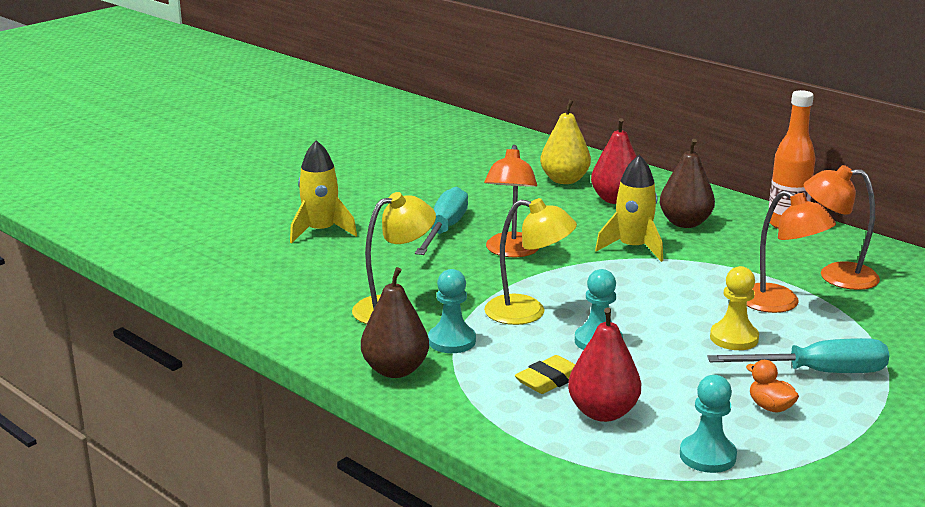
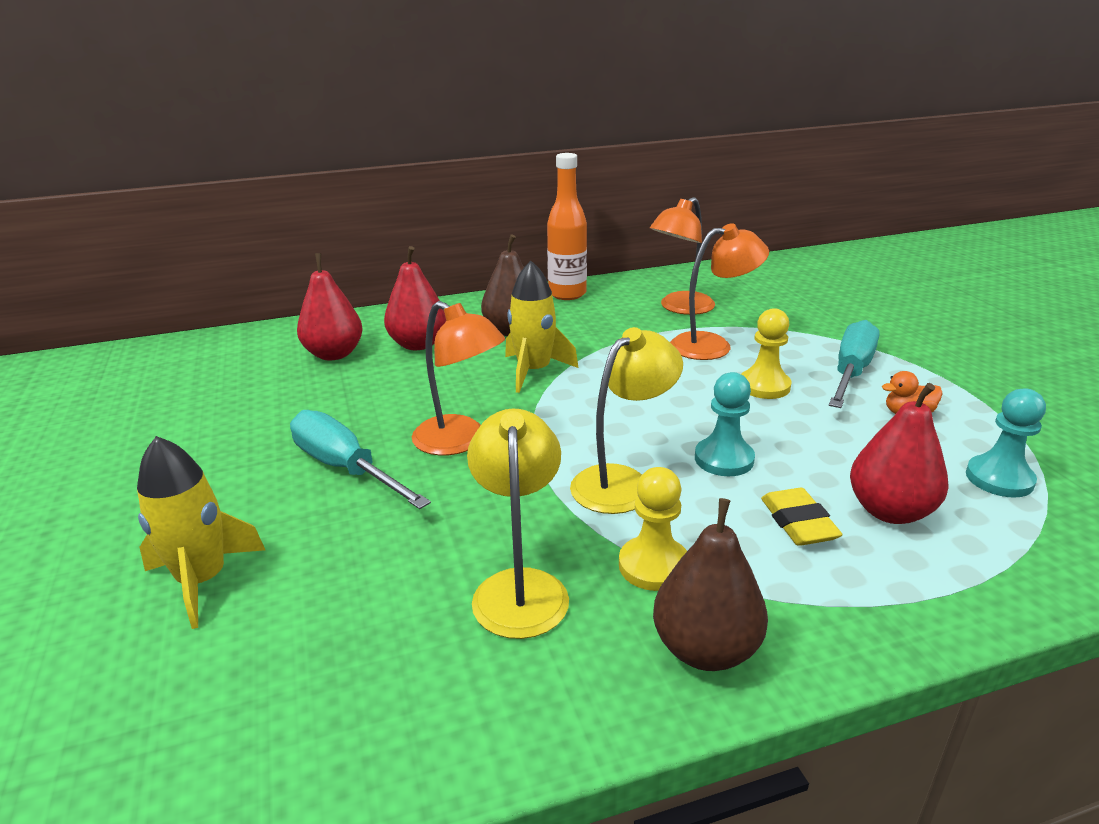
camera: 60 degrees left, 5 degrees up
(451, 341) = (653, 566): turquoise pawn -> yellow pawn
(564, 180) = (334, 354): yellow pear -> red pear

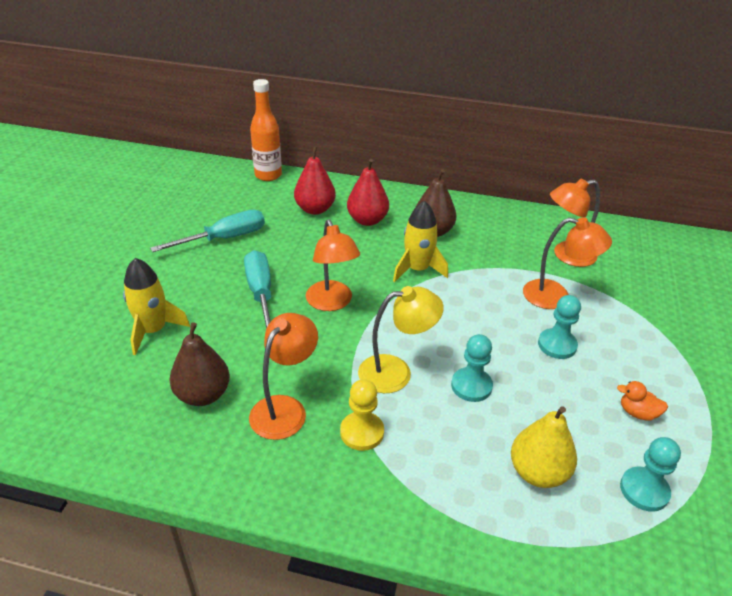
camera: 30 degrees right, 10 degrees up
(520, 587) = (285, 408): yellow lamp -> orange lamp
(567, 294) = (497, 213): orange bottle -> orange bottle (268, 175)
(705, 649) = (341, 492): brown pear -> brown pear (203, 395)
(764, 386) = (557, 345): yellow pawn -> turquoise pawn
(798, 523) = (471, 450): yellow eraser -> none
(851, 372) = (635, 361): turquoise screwdriver -> turquoise screwdriver (224, 238)
(890, 511) = (538, 472): red pear -> yellow pear

